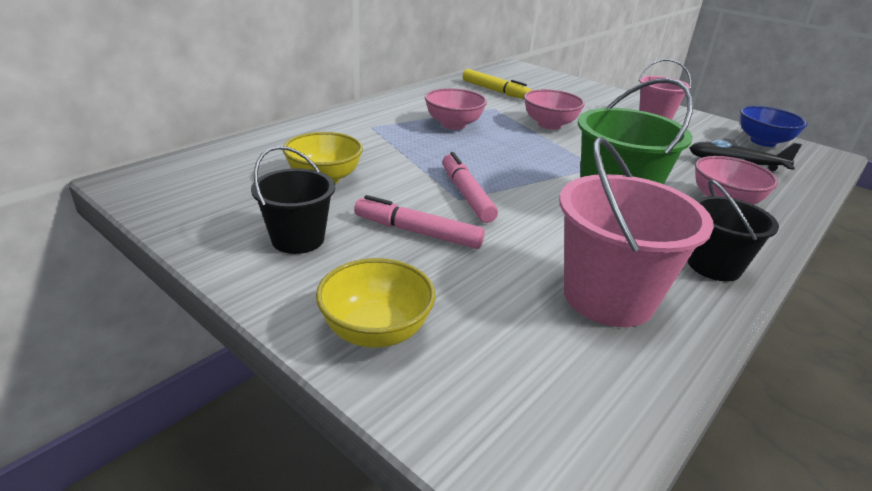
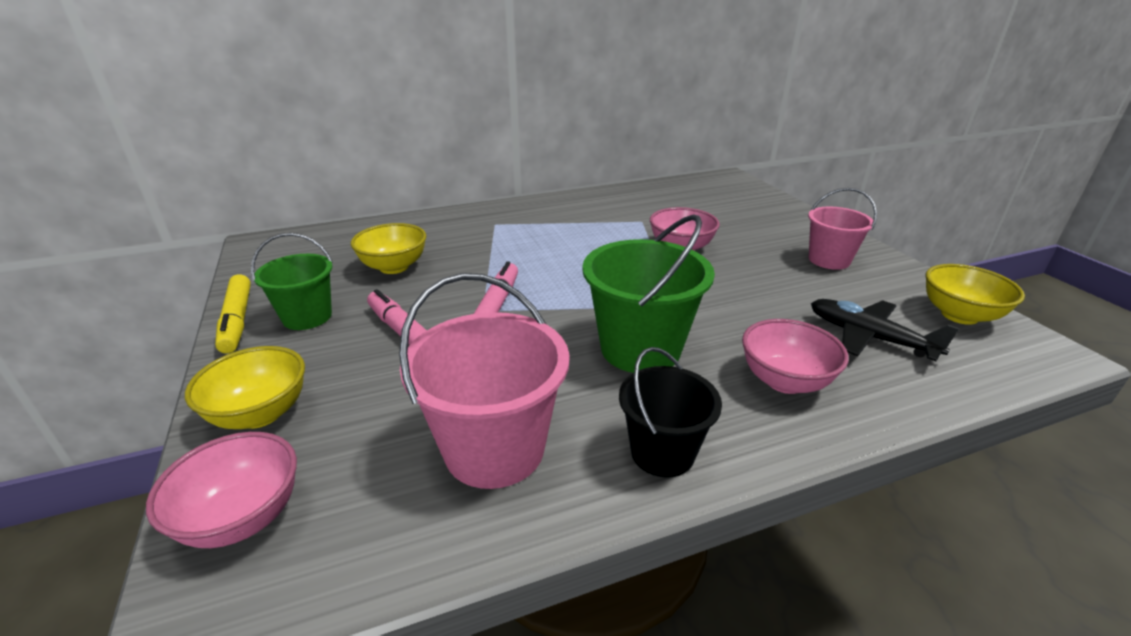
camera: 30 degrees right, 0 degrees up
(298, 239) = (307, 317): black bucket -> green bucket
(453, 125) = (575, 233): pink bowl -> pink bowl (242, 518)
(495, 91) = (667, 202): yellow marker -> yellow marker (237, 320)
(763, 142) = (959, 315): blue bowl -> yellow bowl

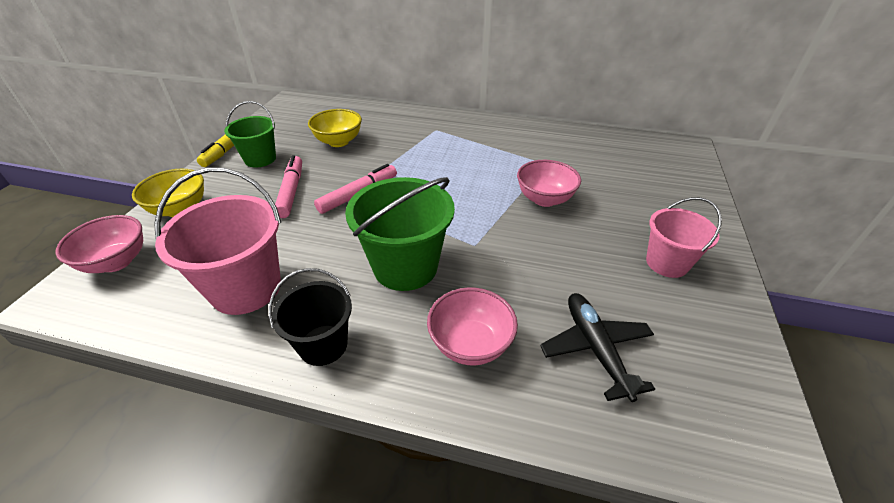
camera: 35 degrees right, 10 degrees up
(959, 315) = (725, 376): yellow bowl -> none

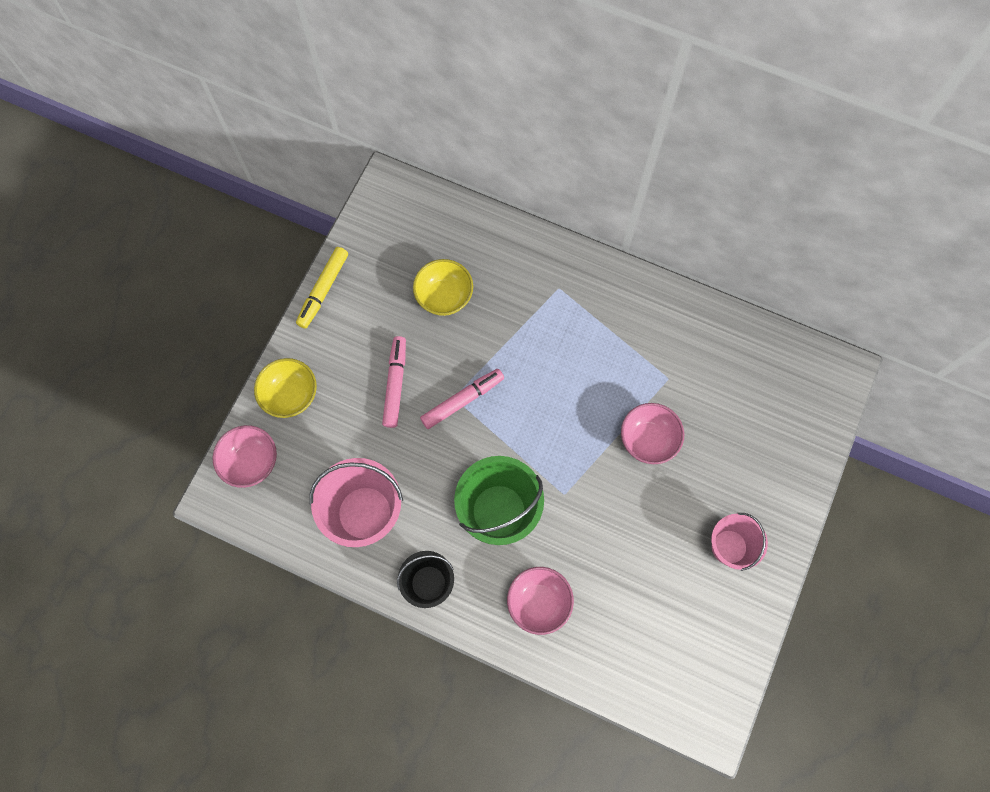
camera: 10 degrees right, 30 degrees up
(260, 159) = (359, 318): green bucket -> none
(595, 349) = (632, 623): black plane -> none

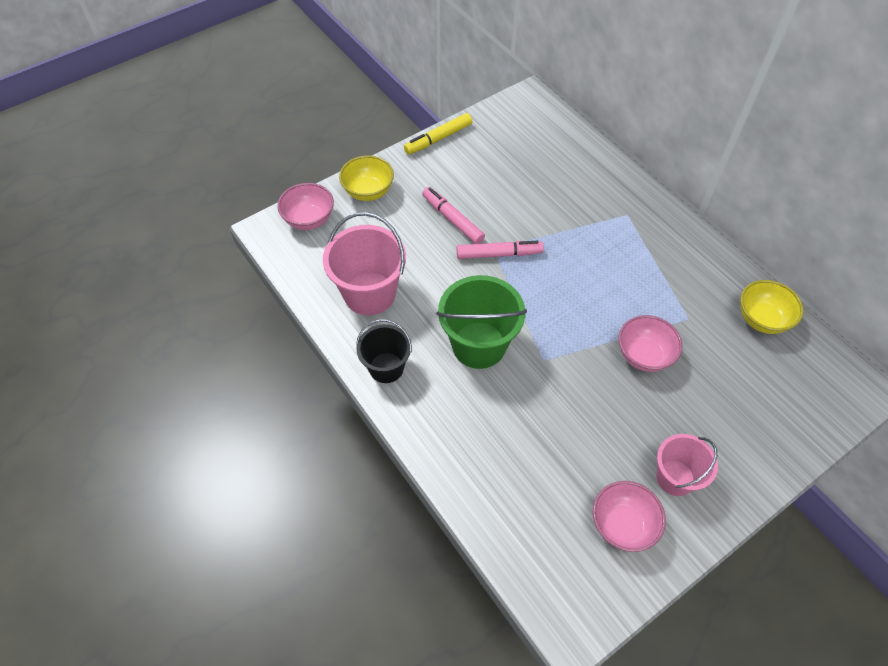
camera: 30 degrees right, 15 degrees down
(395, 384) = (452, 219): pink marker -> pink marker turned 75 degrees counterclockwise
(444, 297) = (528, 181): yellow bowl -> yellow bowl (762, 319)
(539, 602) = (470, 430): pink bowl -> pink bowl (622, 525)

